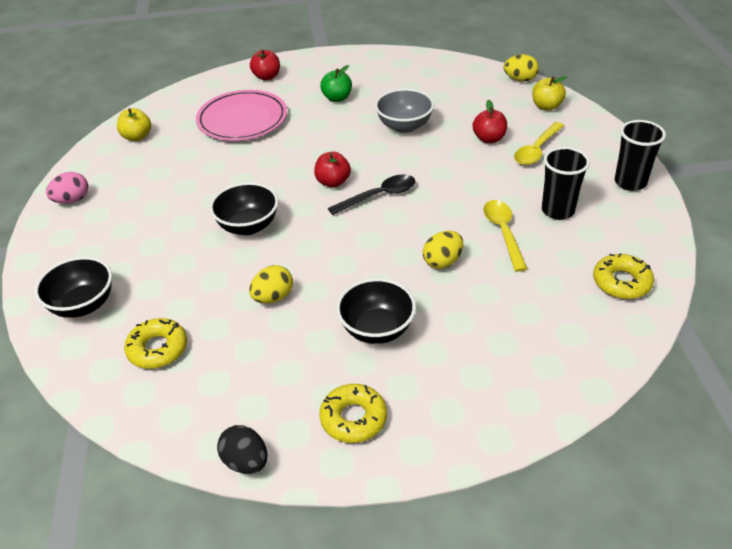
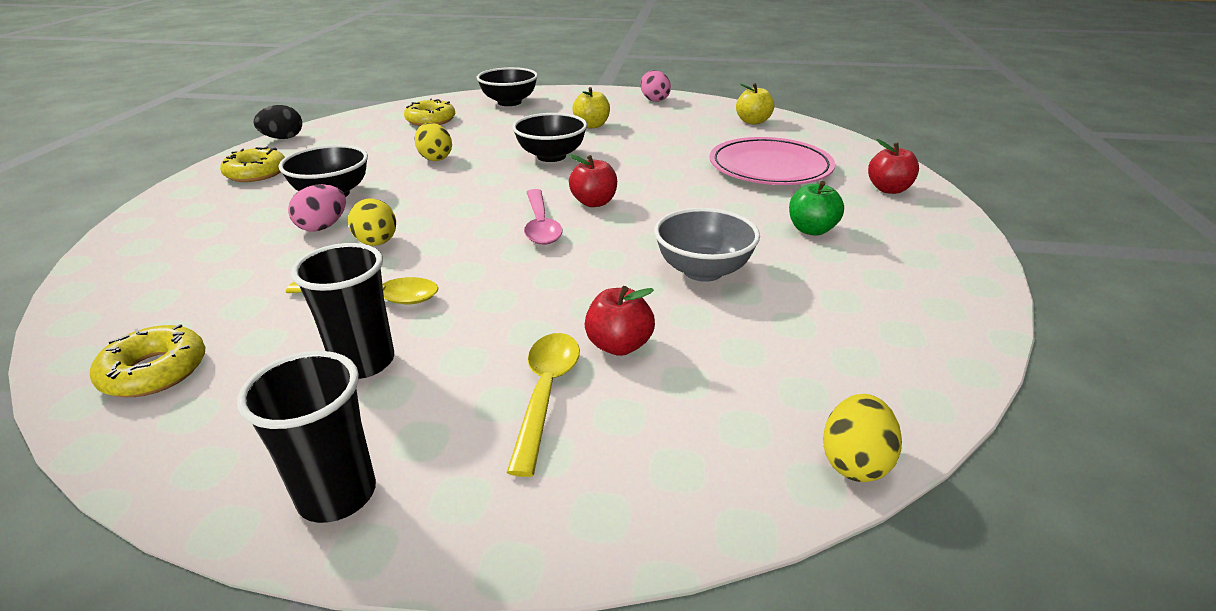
camera: 105 degrees right, 10 degrees down
(379, 196) = (541, 225): black spoon -> pink spoon
(435, 303) = (323, 227): none -> pink egg
(537, 150) = (546, 393): yellow spoon -> yellow spoon turned 45 degrees clockwise
(546, 106) = (706, 467): yellow apple -> yellow apple (592, 125)

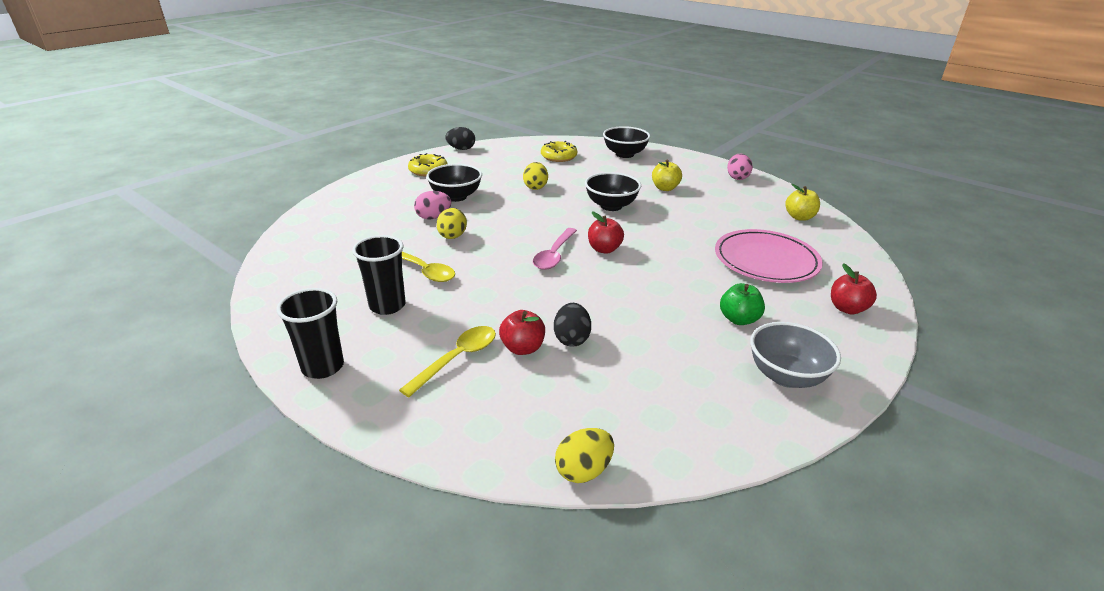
camera: 30 degrees right, 0 degrees up
(155, 371) = (299, 275): yellow donut -> none
(666, 312) = (571, 339): none -> black egg
(703, 270) = (625, 321): grey bowl -> grey bowl (786, 376)

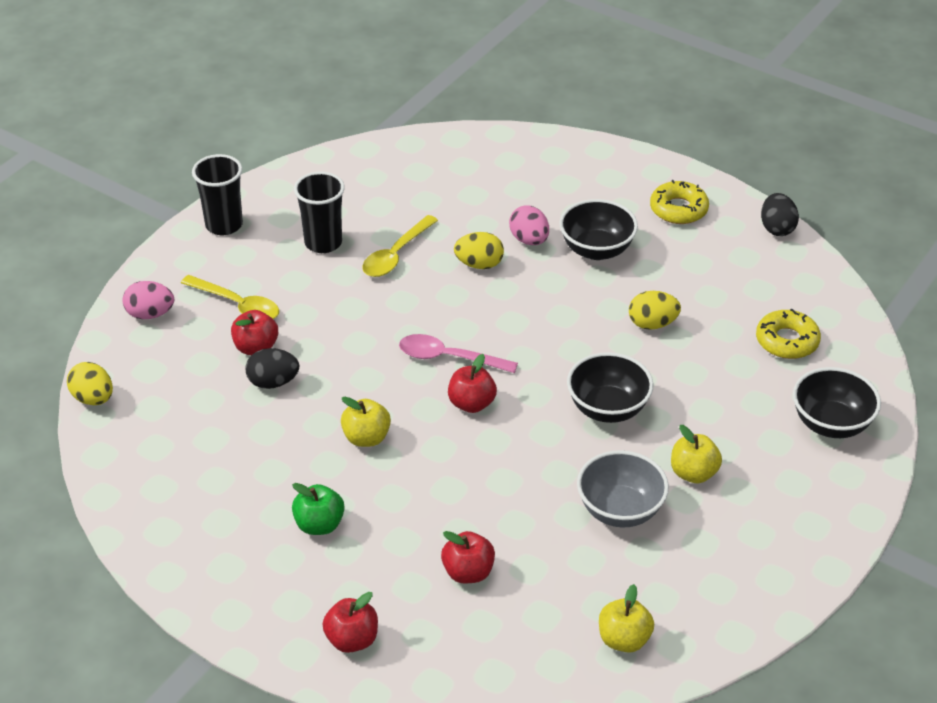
camera: 85 degrees right, 10 degrees up
(640, 294) = (366, 438): none -> yellow apple
(737, 177) = (773, 576): pink egg -> pink egg (150, 314)
(766, 260) = (468, 572): pink plate -> red apple
(786, 376) = (215, 552): grey bowl -> grey bowl (620, 510)

